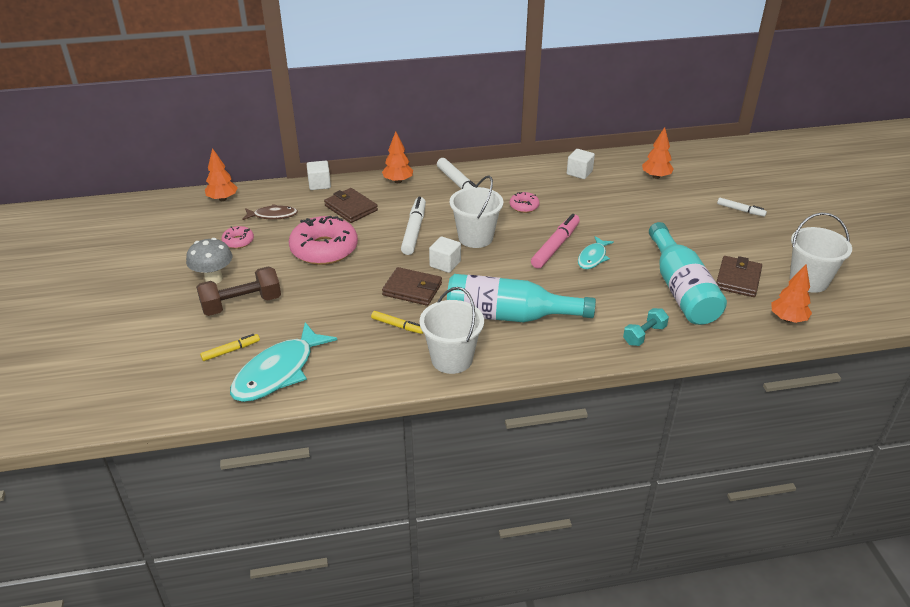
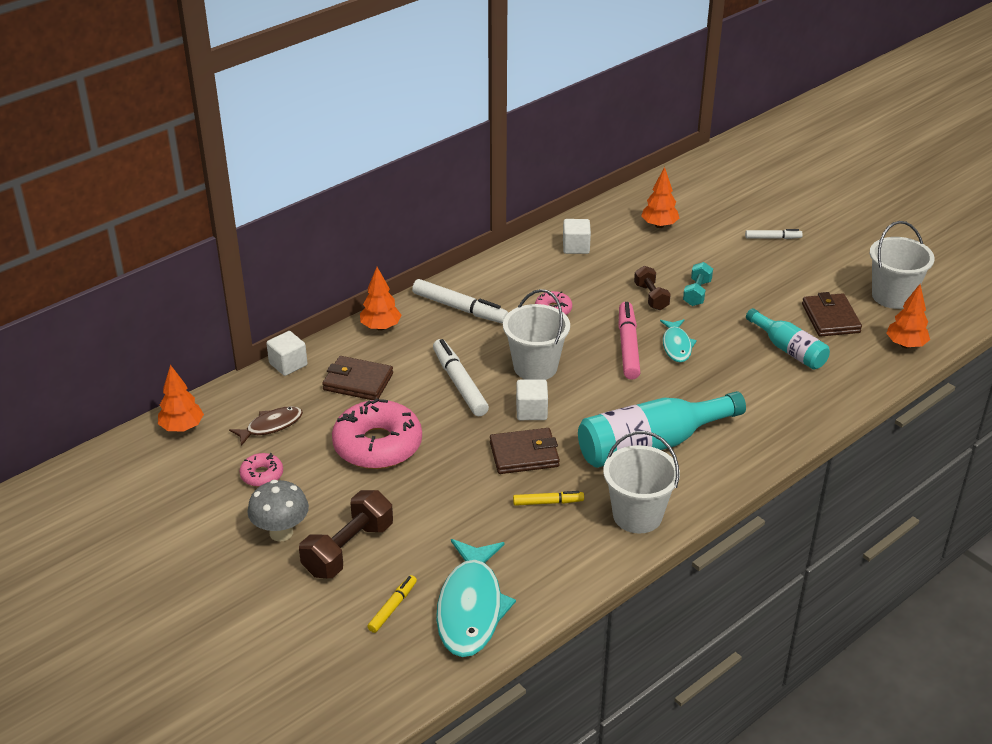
camera: 30 degrees left, 0 degrees up
(604, 220) = (651, 297): none -> brown dumbbell
(644, 335) = (795, 413): turquoise dumbbell -> turquoise dumbbell (697, 293)
(681, 289) = (788, 349): turquoise bottle -> turquoise bottle, size x0.60

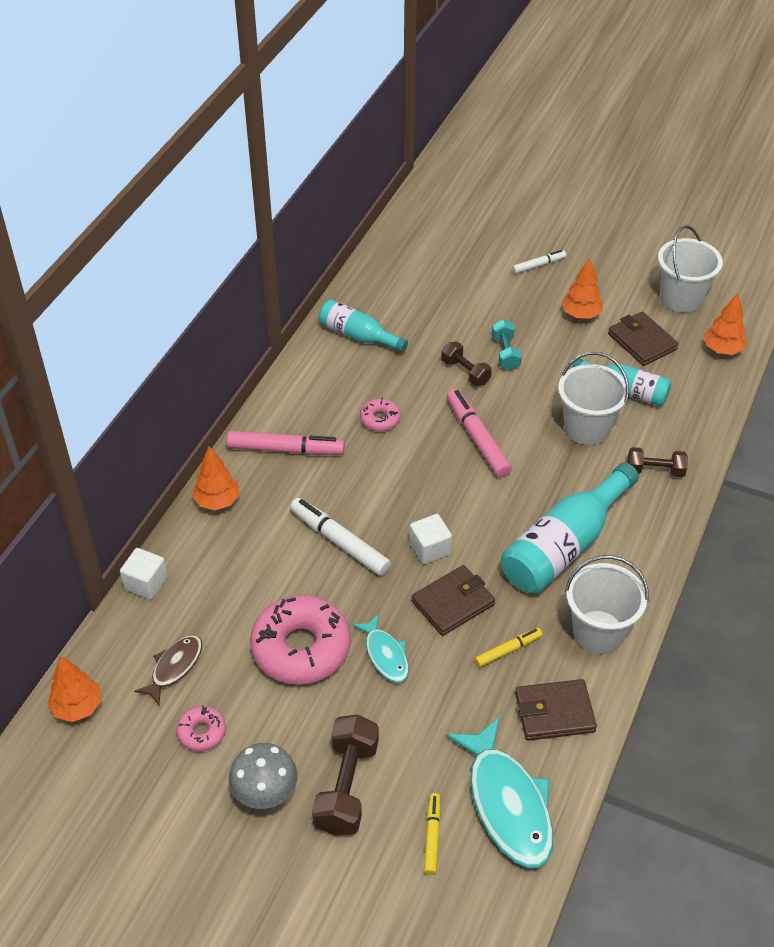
camera: 25 degrees left, 10 degrees up
(358, 382) = (234, 578): brown wallet -> brown wallet (554, 712)
(460, 308) = (285, 449): white marker -> pink marker
(535, 367) = (403, 494): white bucket -> white bucket (587, 428)
(576, 247) = (358, 335): white cube -> turquoise bottle
(659, 225) = (424, 284): orange tree -> orange tree (581, 314)
(676, 345) = (522, 421): turquoise fish -> turquoise fish (385, 655)
(774, 416) = (655, 470): none -> brown dumbbell

